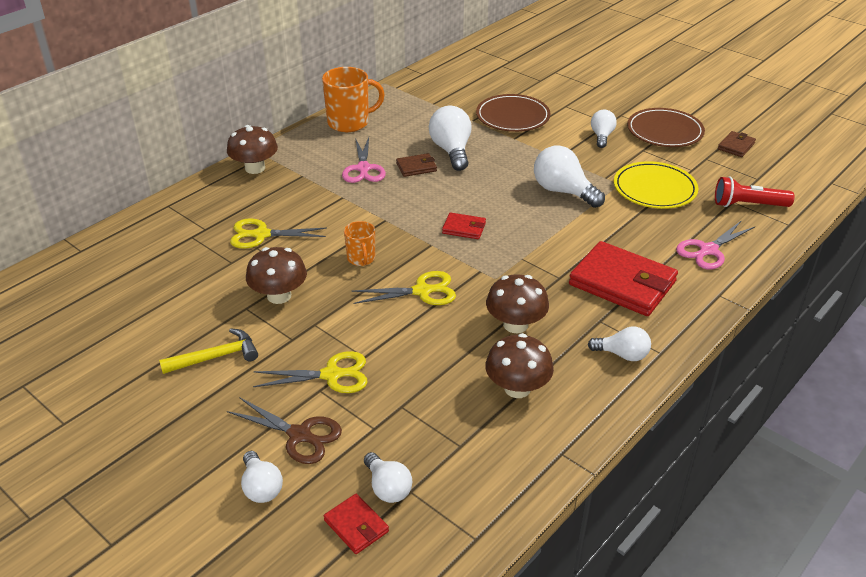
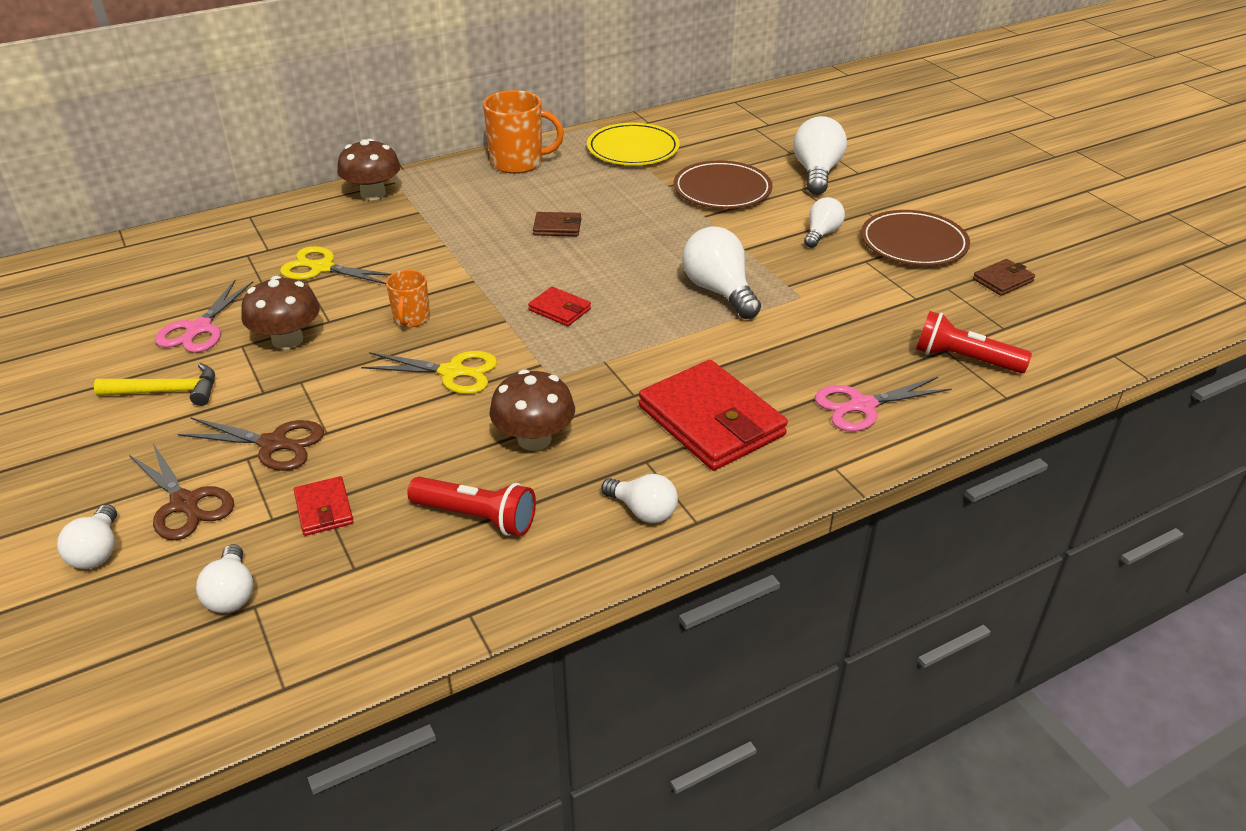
camera: 20 degrees right, 0 degrees up
(332, 375) = (274, 444): yellow scissors -> brown scissors
(356, 526) = (161, 628): red wallet -> red wallet (324, 509)
(363, 169) = (494, 217): pink scissors -> pink scissors (199, 329)
(451, 151) = (615, 216): white light bulb -> white light bulb (816, 173)
(517, 388) = (476, 517): brown mushroom -> red flashlight
(654, 189) = (845, 312): yellow plate -> yellow plate (633, 149)

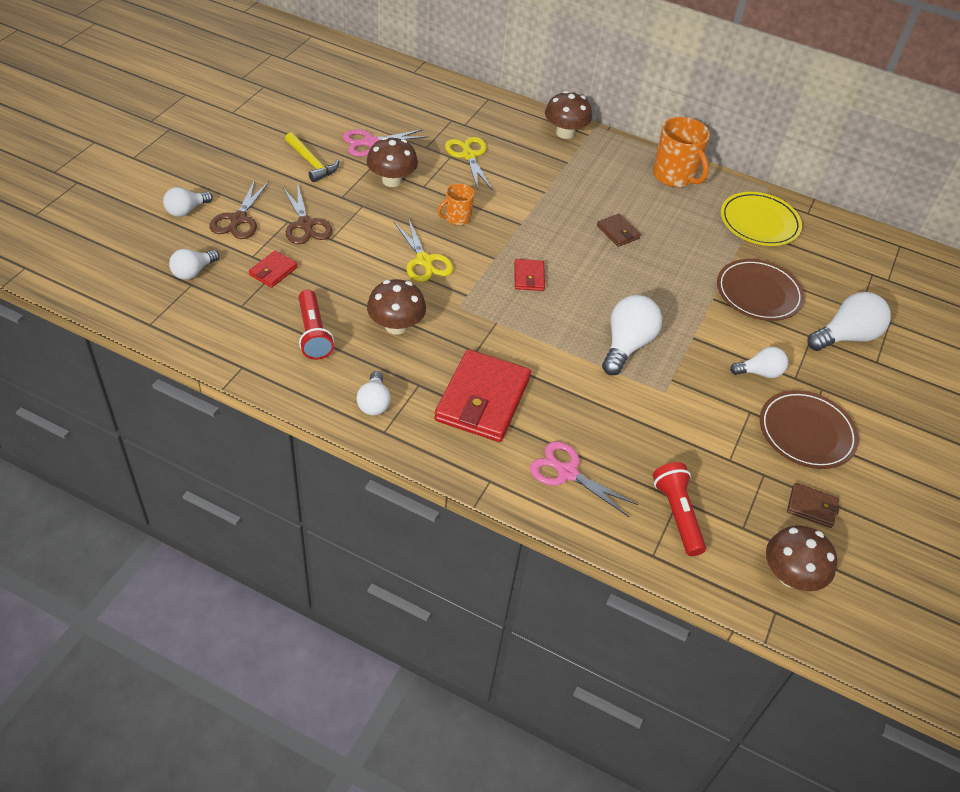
camera: 50 degrees right, 10 degrees up
(1076, 327) = (790, 575): none -> brown mushroom

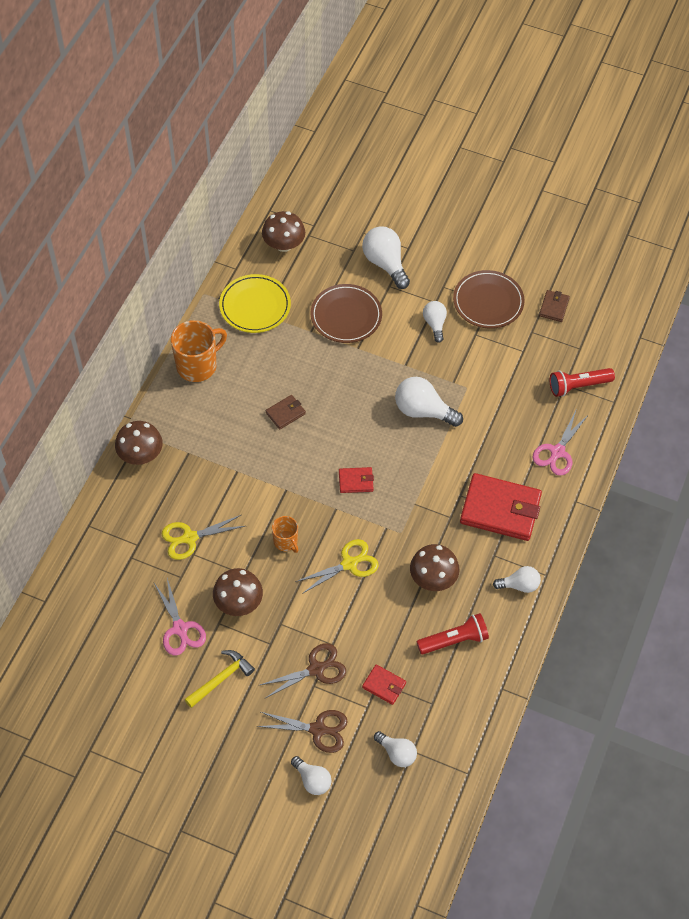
camera: 90 degrees left, 10 degrees up
(790, 575) = (611, 326): brown mushroom -> brown mushroom (284, 244)

